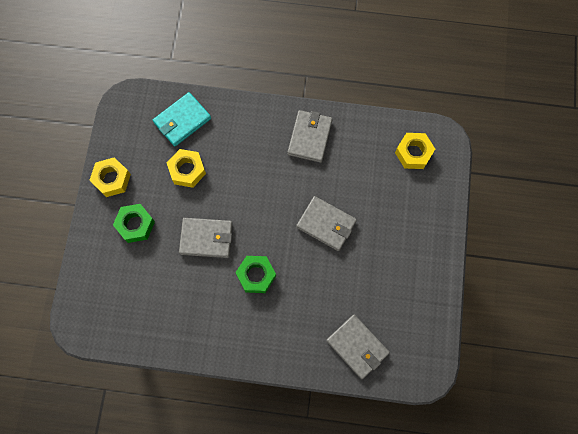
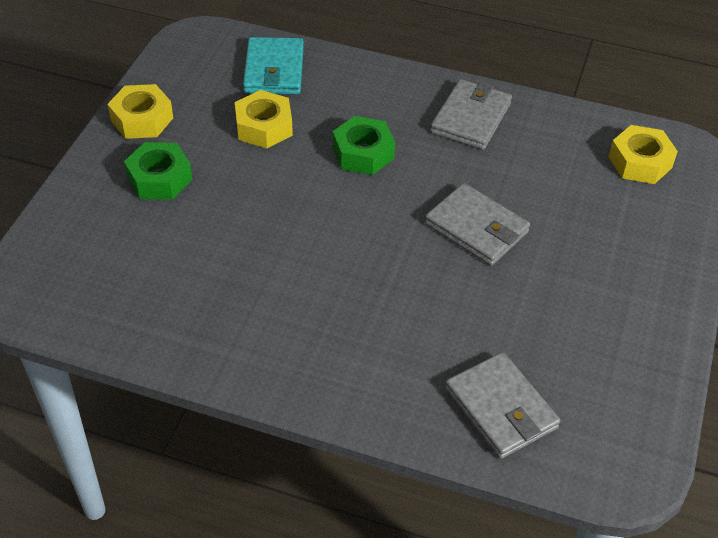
camera: 10 degrees right, 25 degrees down
(182, 120) = (274, 70): turquoise wallet -> turquoise wallet turned 60 degrees counterclockwise
(206, 238) = (270, 214): grey wallet -> none
(256, 275) = (340, 276): green nut -> green nut (363, 153)

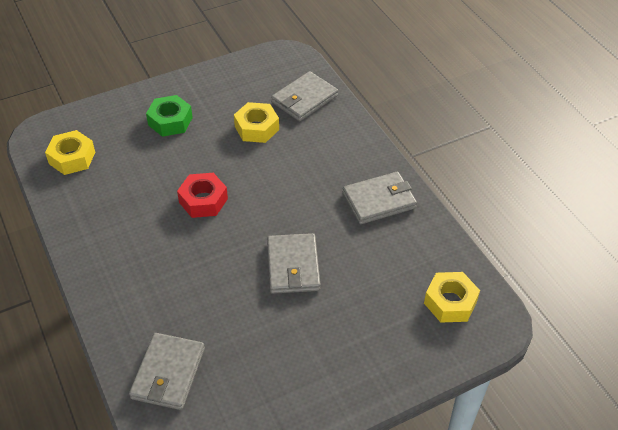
camera: 45 degrees right, 0 degrees up
(142, 119) = (203, 84): yellow nut -> yellow nut (72, 158)
(274, 70) = (304, 99): turquoise wallet -> grey wallet
(308, 231) = (203, 200): none -> red nut
(363, 153) = (289, 178): green nut -> none

